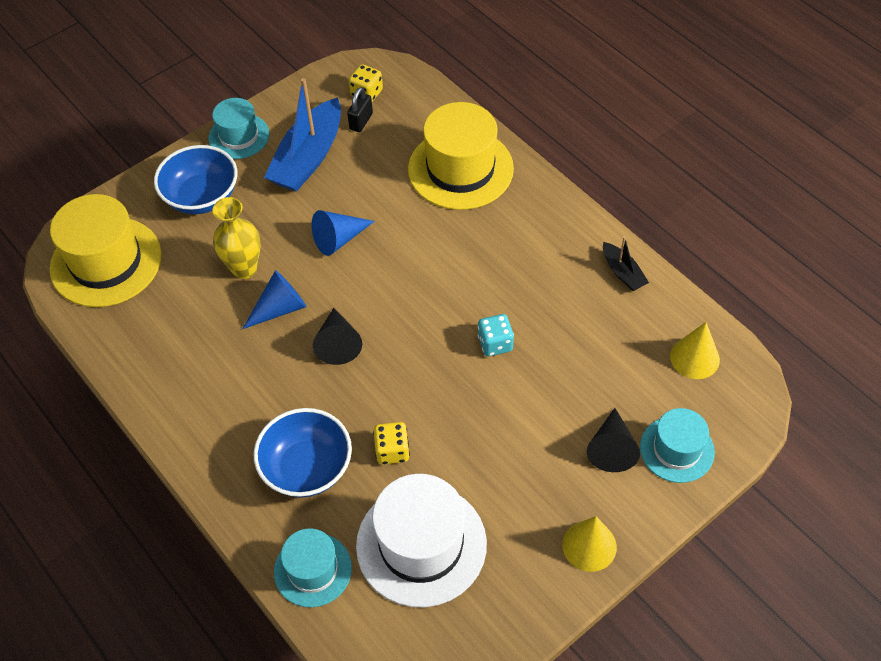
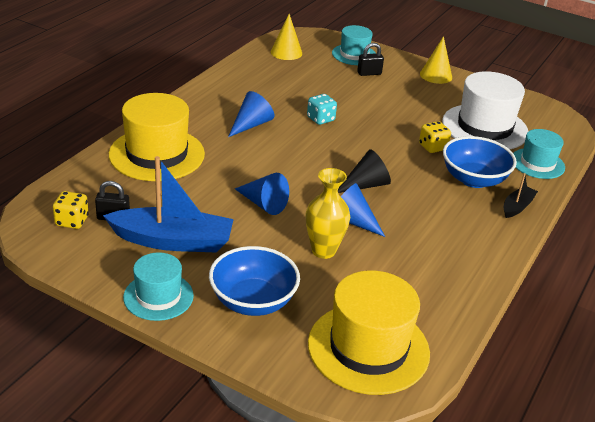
camera: 115 degrees left, 20 degrees down
(500, 266) = (251, 124): none -> blue cone
(611, 448) = (369, 73): black cone -> black padlock
(623, 272) = (231, 78): black boat -> black boat (517, 207)

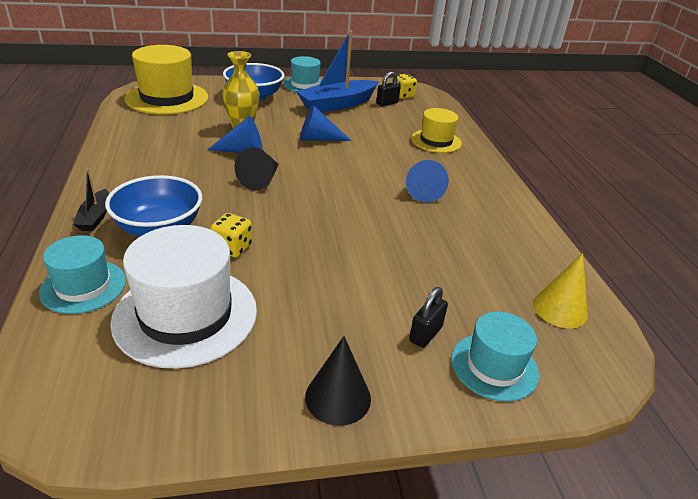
camera: 140 degrees right, 0 degrees up
(157, 154) = (436, 141): yellow hat -> yellow hat, size x0.59
(320, 119) = (379, 226): turquoise dice -> none
(436, 75) = (338, 397): yellow cone -> black cone

